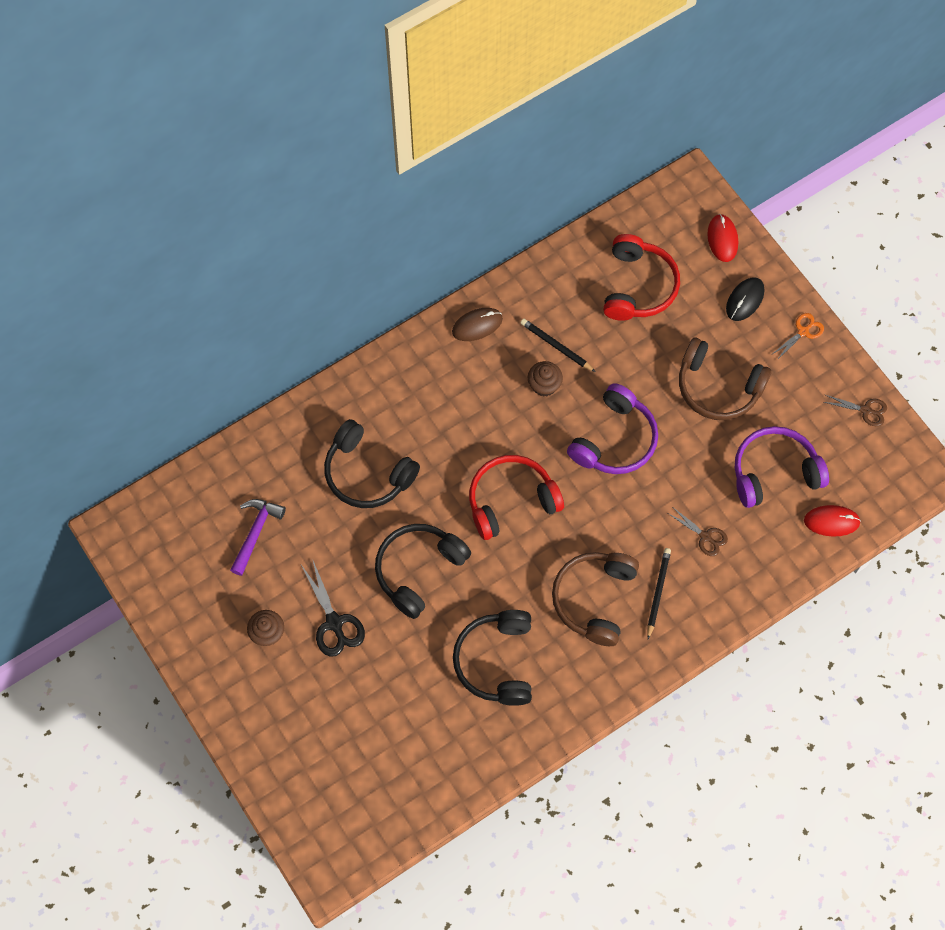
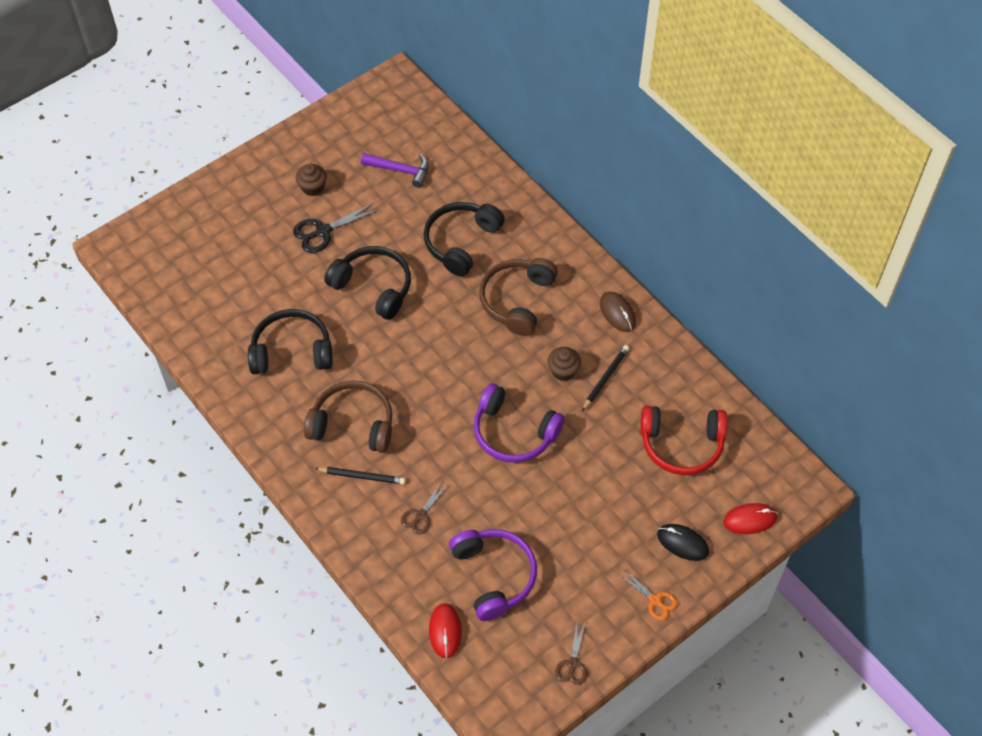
camera: 85 degrees right, 10 degrees down
(511, 500) = (444, 352): red headphones -> none
(718, 387) = (580, 521): brown headphones -> brown headphones (517, 300)

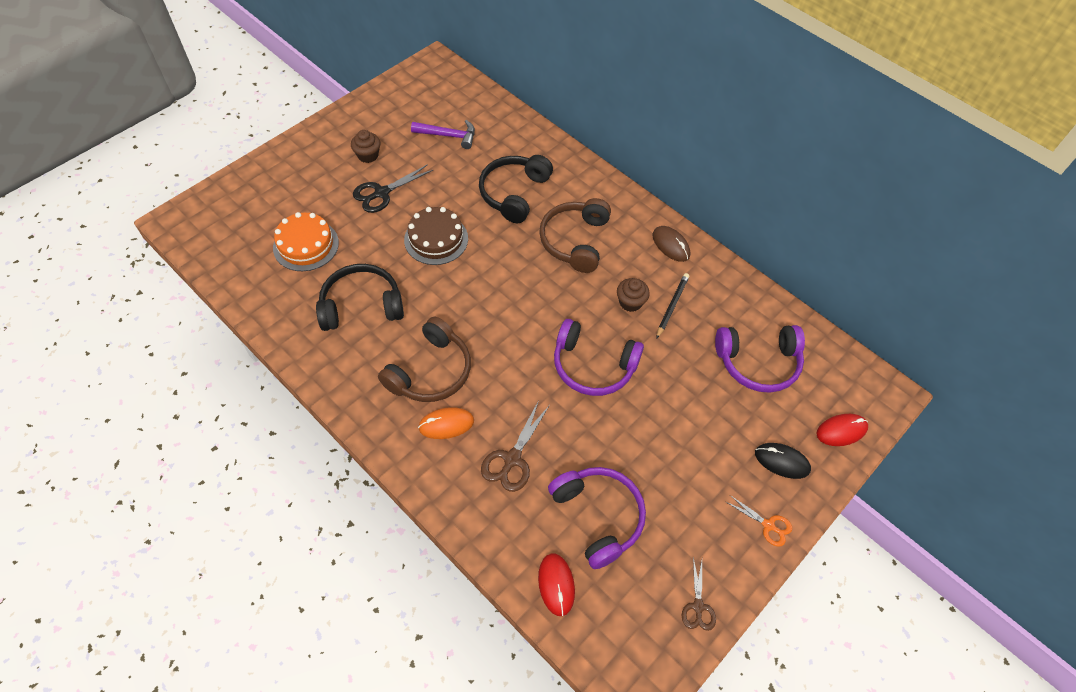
camera: 10 degrees left, 0 degrees up
(241, 283) = (306, 245): none -> orange cake
(353, 424) = (431, 371): brown headphones -> brown headphones turned 120 degrees clockwise
(362, 476) = (446, 424): black pencil -> orange mouse
(373, 287) = (436, 239): black headphones -> brown cake
(420, 515) = (512, 459): brown scissors -> brown scissors, size x1.56
(681, 445) = (758, 363): red headphones -> purple headphones

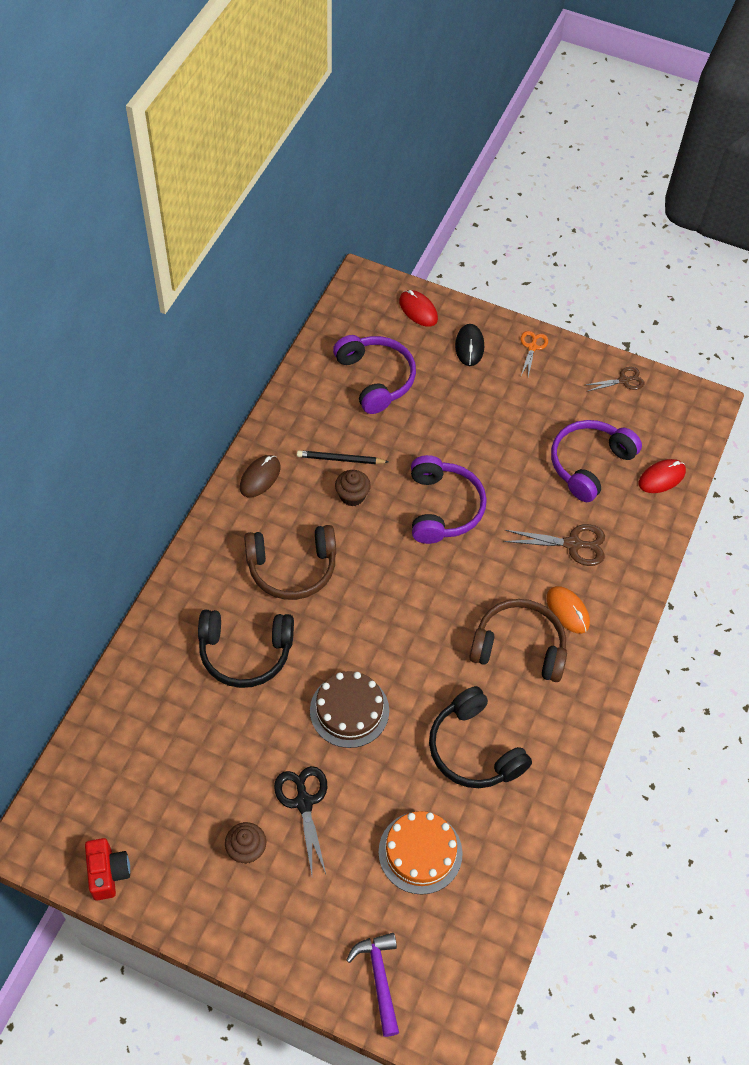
camera: 110 degrees left, 0 degrees up
(381, 193) = (304, 802): black scissors -> black scissors turned 135 degrees counterclockwise
(394, 90) = (108, 873): none -> red camera
(448, 136) = (174, 764): purple hammer -> purple hammer (379, 978)

